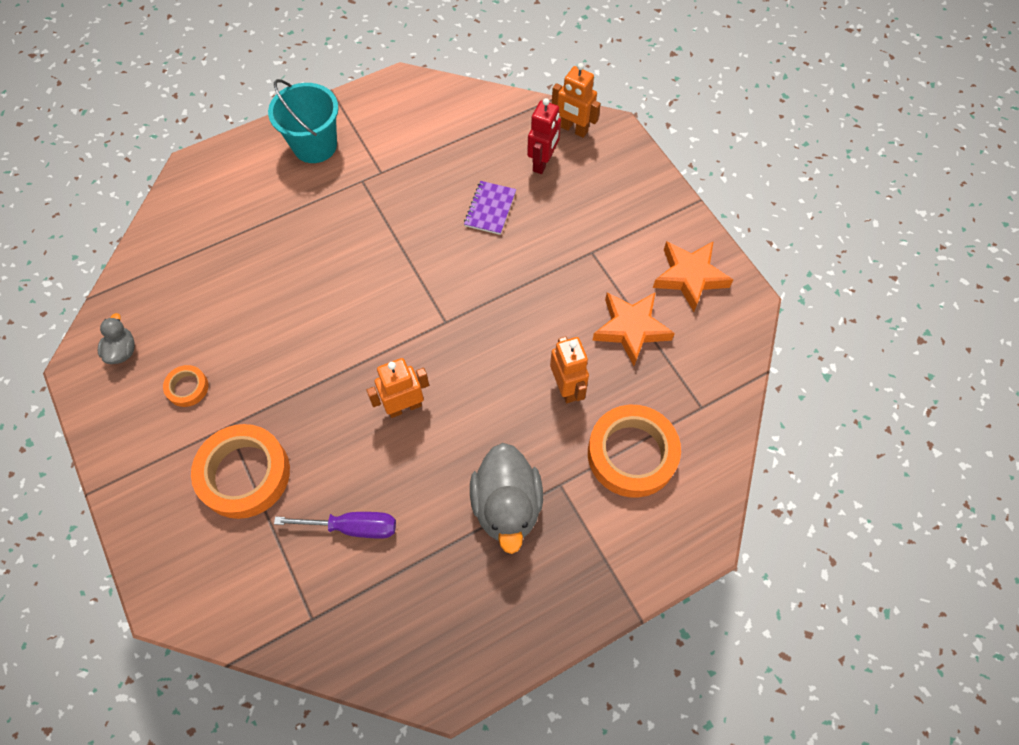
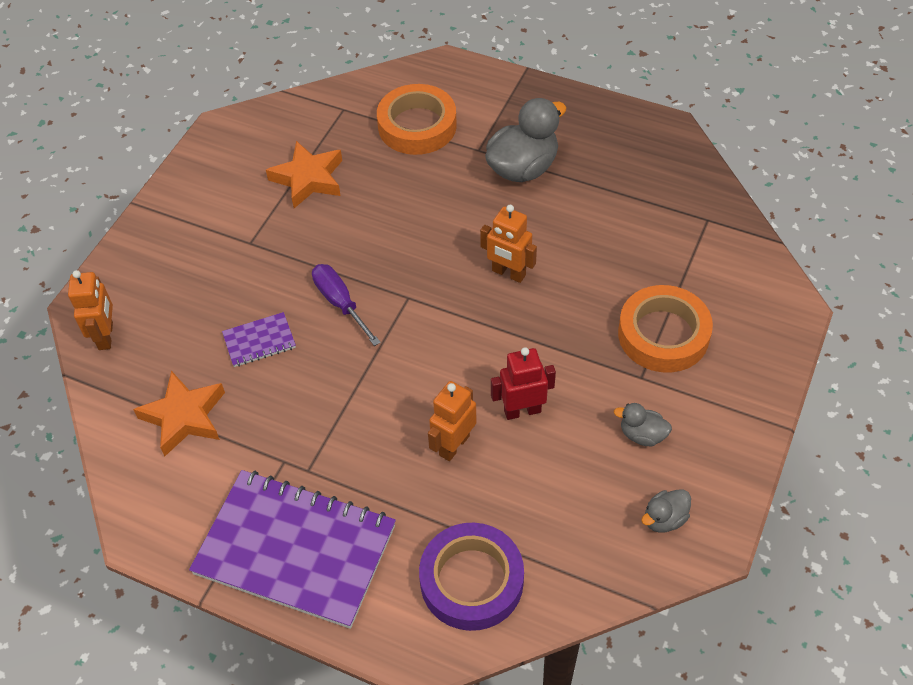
camera: 125 degrees left, 10 degrees down
(187, 388) = (642, 435): orange tape -> grey duck
(203, 218) = (471, 581): none -> purple tape
(315, 145) = (295, 550): turquoise bucket -> purple notebook
(352, 527) = (628, 241): purple screwdriver -> purple screwdriver (340, 303)
(542, 163) = (169, 335): red robot -> red robot (522, 411)
(566, 387) = (397, 188): orange robot -> orange robot (454, 445)
(689, 277) = (225, 170): orange star -> orange star (184, 417)

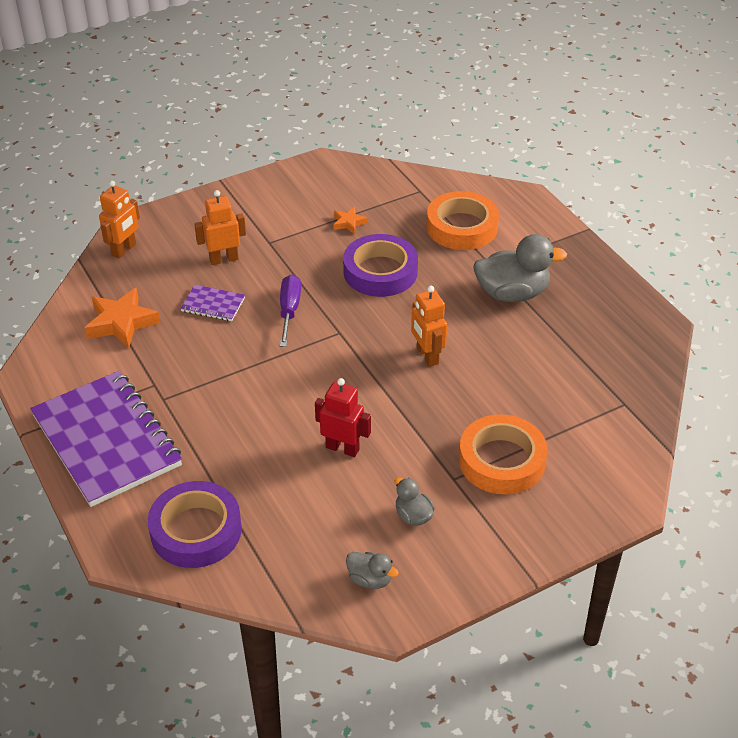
camera: 35 degrees right, 10 degrees down
(308, 179) = (348, 223): orange star -> orange star, size x0.52
(386, 213) = (380, 272): none -> purple tape
(454, 445) = (272, 441): orange robot -> orange robot (224, 259)
(664, 519) = (370, 579): grey duck -> grey duck turned 150 degrees counterclockwise

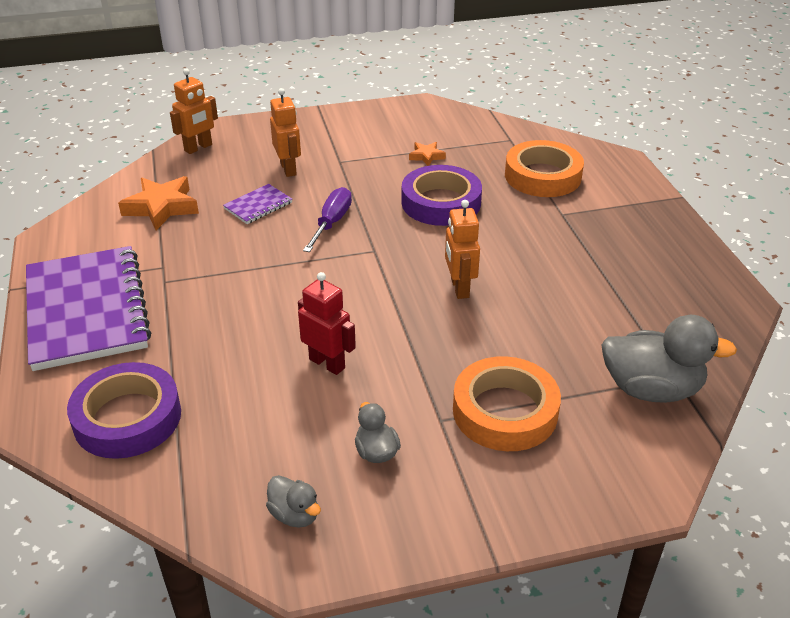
camera: 15 degrees right, 5 degrees down
(213, 304) = (258, 206): purple notebook -> purple notebook turned 75 degrees counterclockwise
(224, 259) = (288, 169): orange robot -> orange robot turned 75 degrees clockwise
(512, 293) = (576, 243): grey duck -> grey duck (651, 389)

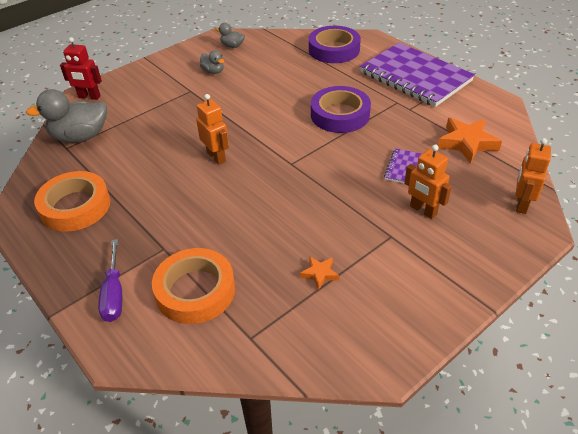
camera: 155 degrees right, 5 degrees up
(327, 363) = (264, 94): red robot -> red robot (89, 97)
(331, 223) = (339, 173): purple screwdriver -> purple screwdriver (114, 293)
(441, 202) = (271, 222): purple tape -> purple tape (340, 115)
(505, 411) = (159, 103): orange tape -> orange tape (75, 206)

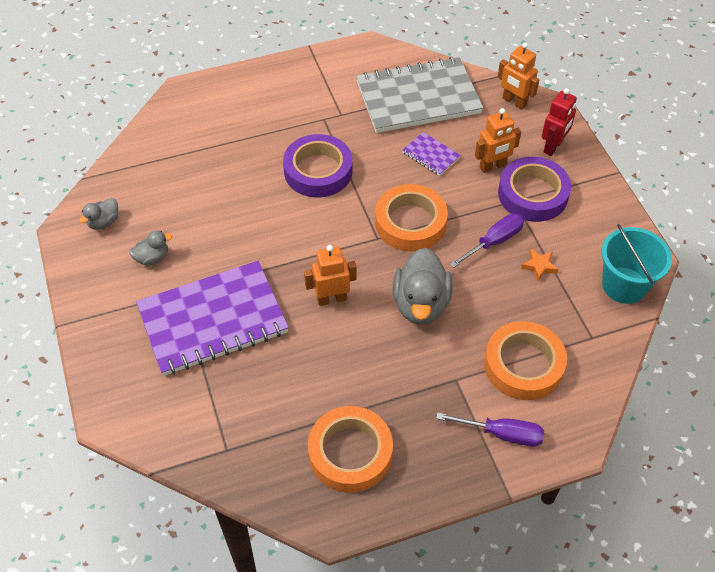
camera: 70 degrees left, 10 degrees up
(80, 137) = (212, 430): grey duck -> grey duck (421, 304)
(89, 97) = (121, 408): red robot -> red robot (553, 147)
(319, 177) = (410, 223): none -> orange tape
(330, 234) = (494, 242): none -> purple screwdriver
(333, 351) = (624, 285): none -> turquoise bucket
(334, 49) = (186, 130): purple tape -> purple tape (533, 194)
(415, 77) = (288, 87): purple notebook -> purple notebook (213, 320)
(467, 143) = (418, 98): orange star -> grey notebook

